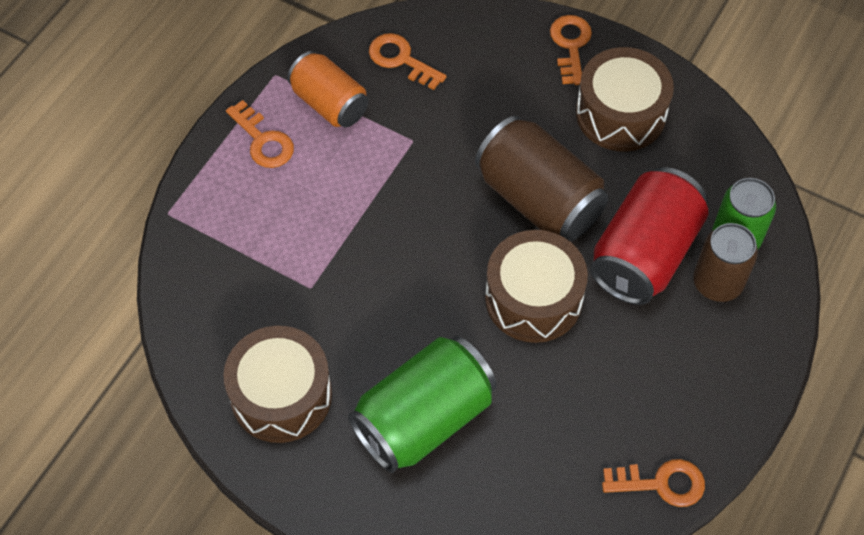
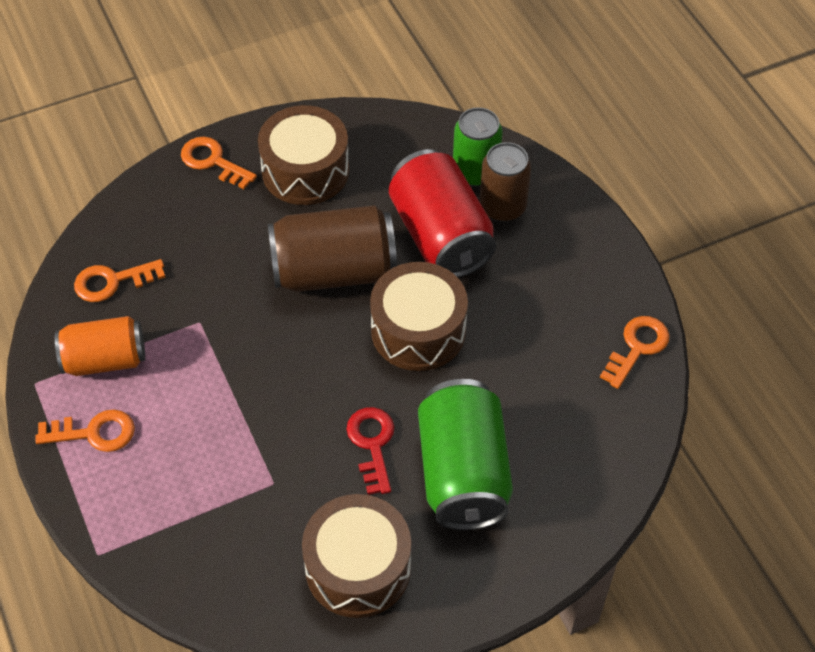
camera: 55 degrees left, 5 degrees down
(398, 334) = (372, 444): none -> red key

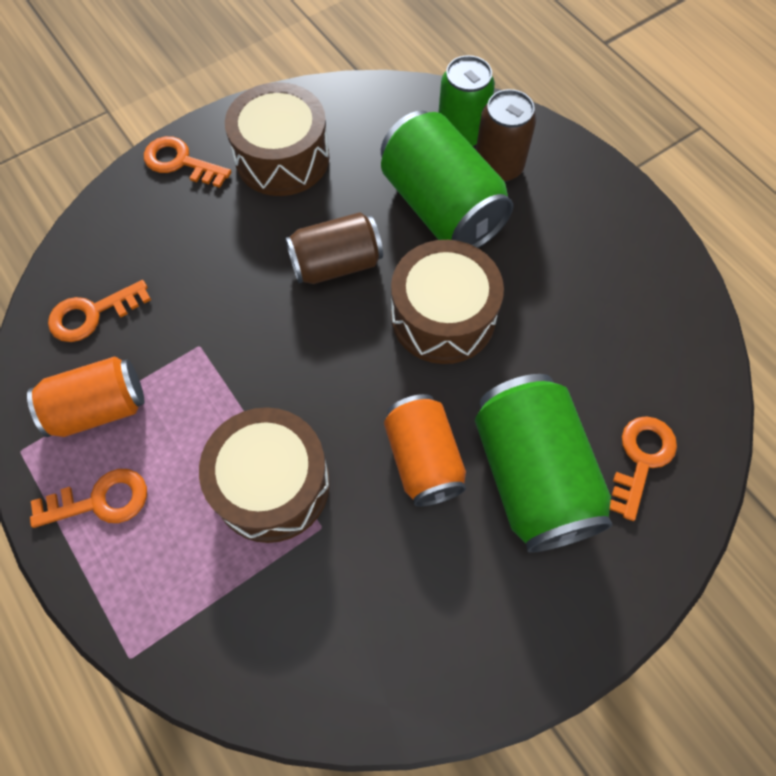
camera: 10 degrees left, 10 degrees up
(333, 271) = (336, 264): brown can -> brown can, size x0.65
(358, 567) = (441, 617): brown drum -> brown drum (272, 485)
(372, 444) = (423, 459): red key -> orange can
(440, 235) = (441, 207): red can -> green can
(637, 347) = (679, 298): orange key -> orange key (641, 459)

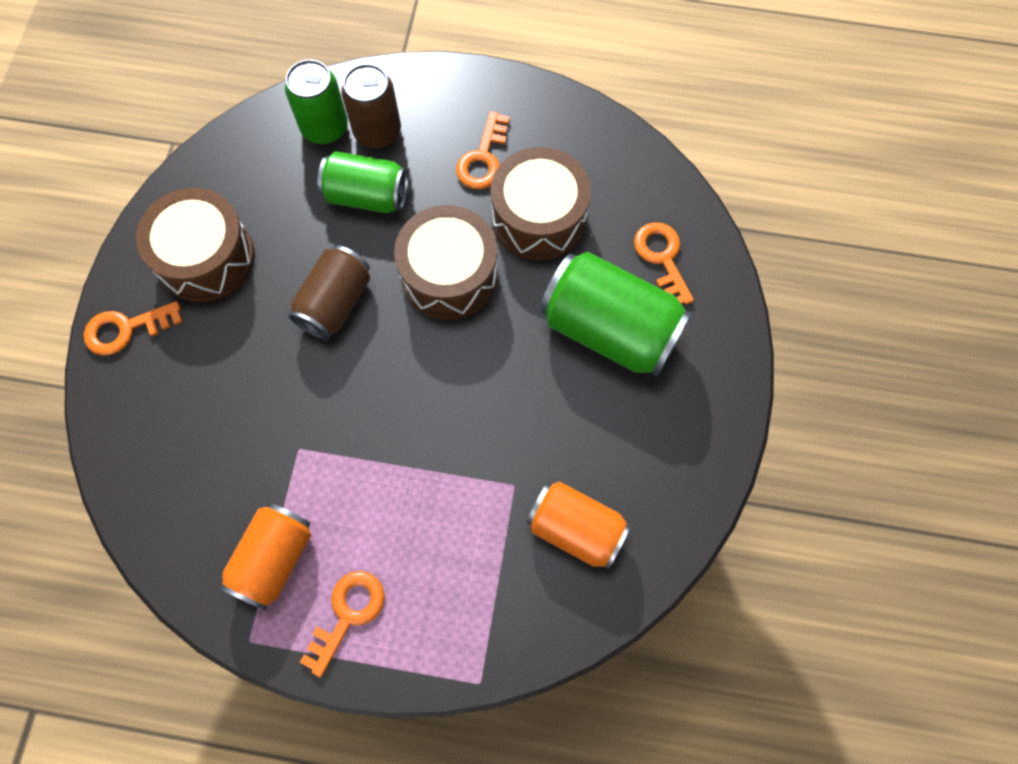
camera: 45 degrees left, 5 degrees up
(92, 314) = (190, 501): orange key -> orange key (483, 158)
(272, 485) = (453, 491): brown drum -> brown drum (538, 217)
(423, 459) = (533, 381): orange can -> orange can (575, 529)
(441, 207) = (367, 196): green can -> green can, size x0.65

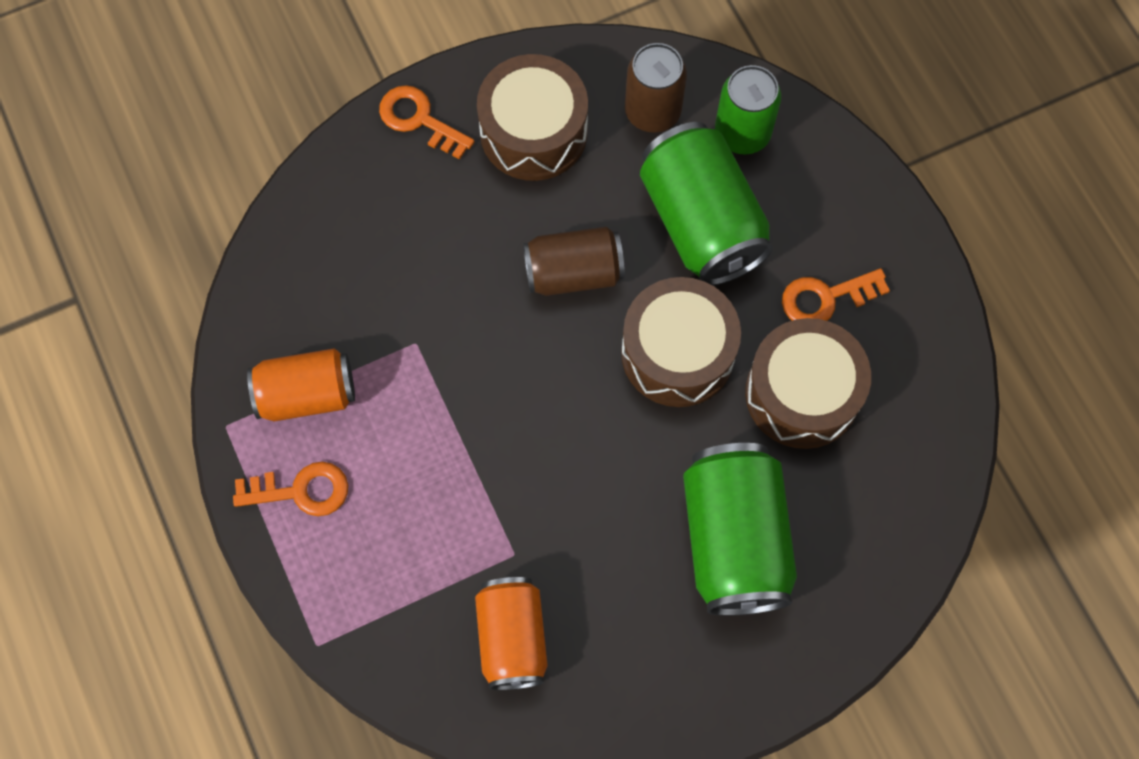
camera: 55 degrees right, 0 degrees up
(367, 196) = (701, 222): green can -> green can, size x1.54
(377, 132) = (776, 182): brown can -> brown can (652, 111)
(662, 258) = (850, 542): orange key -> none

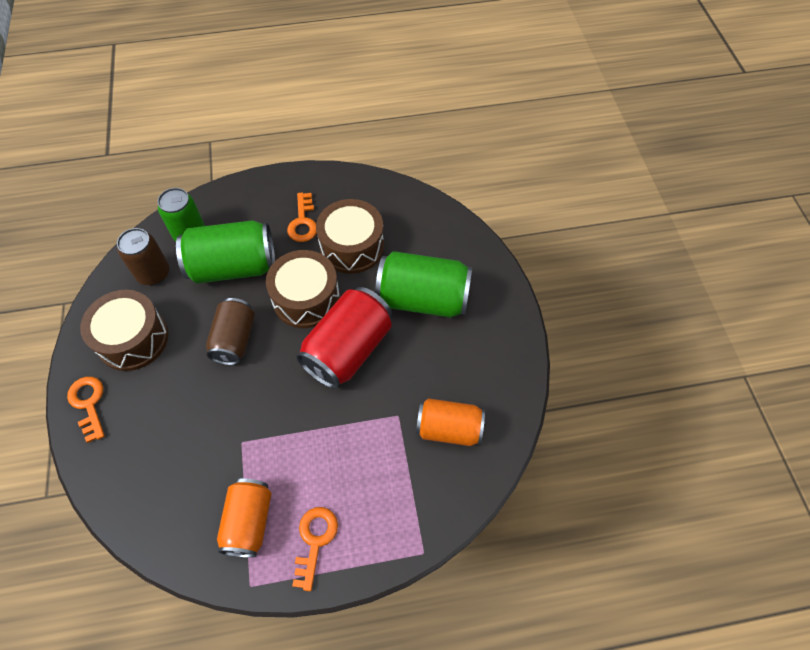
camera: 75 degrees left, 10 degrees down
(419, 120) = (88, 404): orange key -> orange key turned 105 degrees clockwise
(605, 446) = (348, 349): none -> red can

